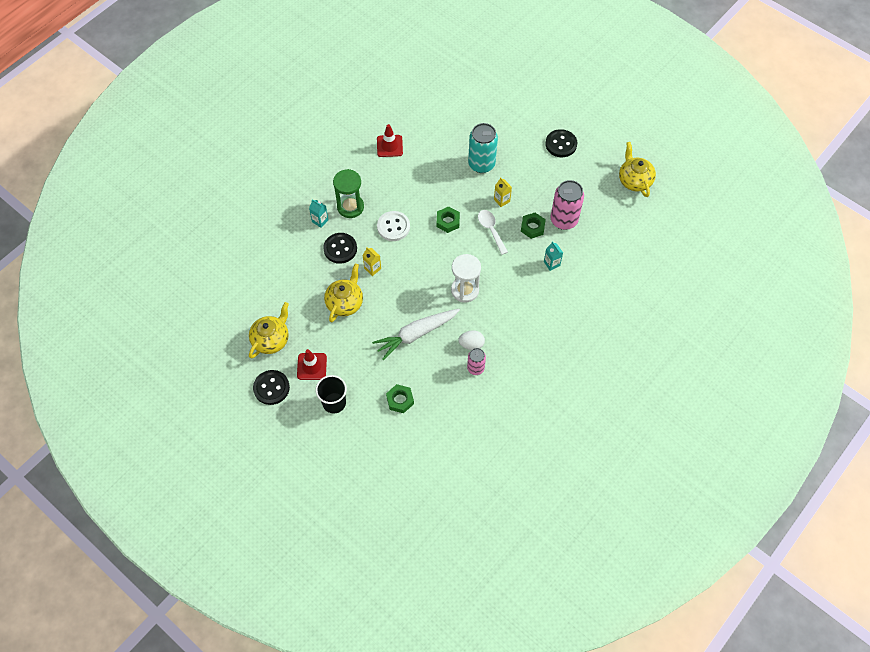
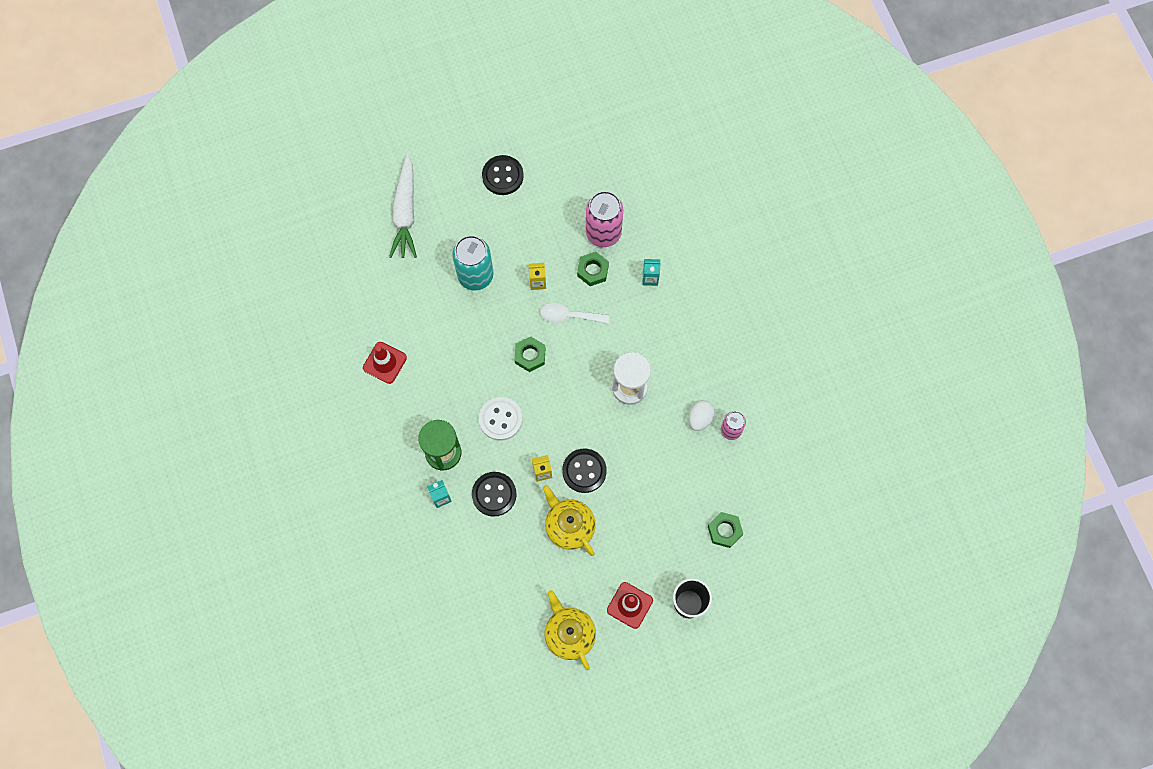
camera: 60 degrees left, 10 degrees up
(271, 388) = (631, 664): black button -> black button (584, 471)
(416, 334) = (654, 470): white carrot -> white carrot (405, 212)
(634, 180) = (597, 131): yellow teapot -> none

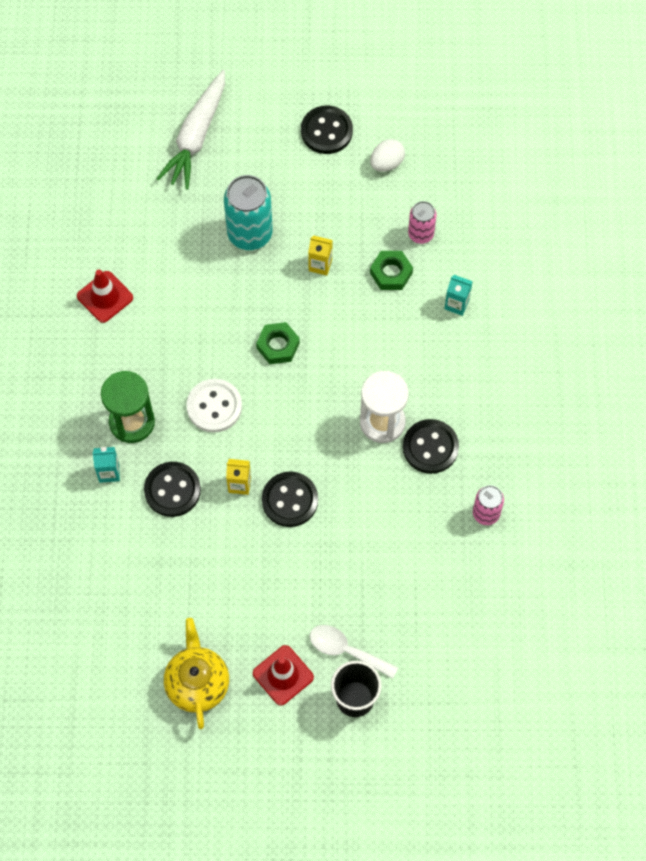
camera: 20 degrees right, 5 degrees down
(569, 316) = (343, 316): white spoon -> white spoon (346, 650)
(569, 526) = (246, 557): yellow teapot -> none
(603, 233) = (421, 234): pink can -> pink can, size x0.57
(672, 394) = (430, 447): none -> black button
(700, 418) = (453, 487): white egg -> white egg (386, 163)
(724, 530) = (432, 628): green nut -> none

